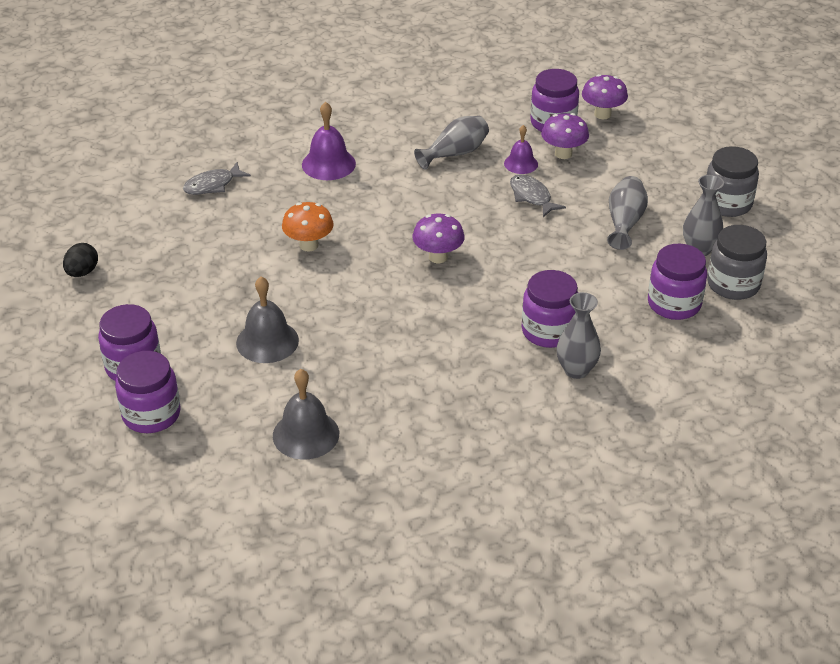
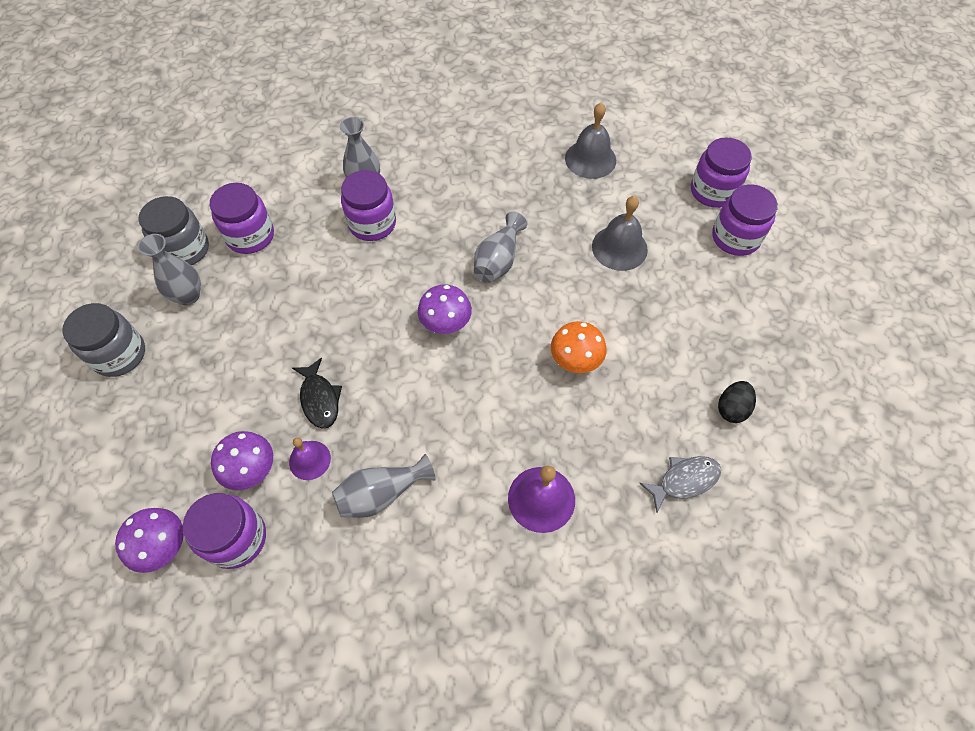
camera: 170 degrees left, 20 degrees up
(82, 272) = (809, 358): black egg -> black egg (731, 408)
(532, 197) = (319, 399): grey fish -> black fish
(624, 222) = (240, 343): grey vase -> grey vase (498, 260)

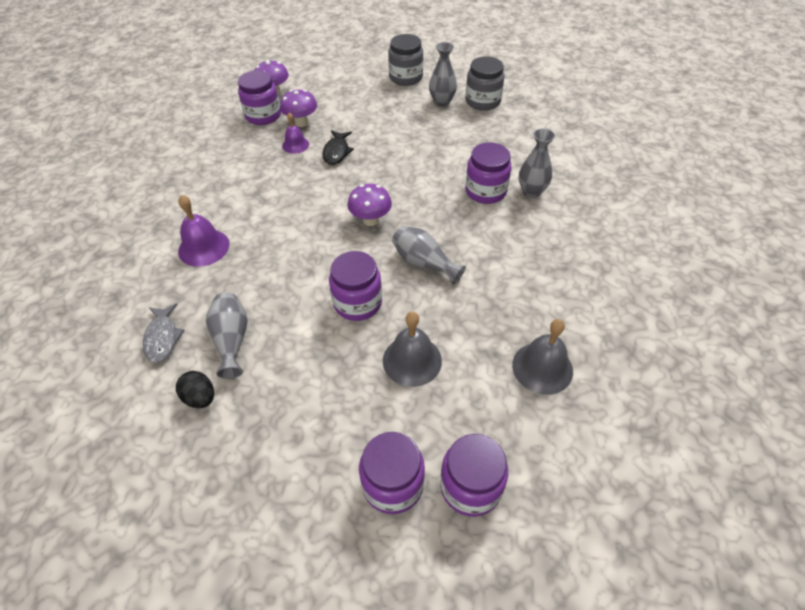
camera: 105 degrees right, 10 degrees down
(250, 236) = (488, 129): purple jar -> purple jar (357, 303)
(319, 399) = (336, 152): black fish -> black fish turned 75 degrees counterclockwise
(381, 493) = (255, 172): grey vase -> grey vase (232, 340)
(575, 361) = (302, 293): orange mushroom -> none

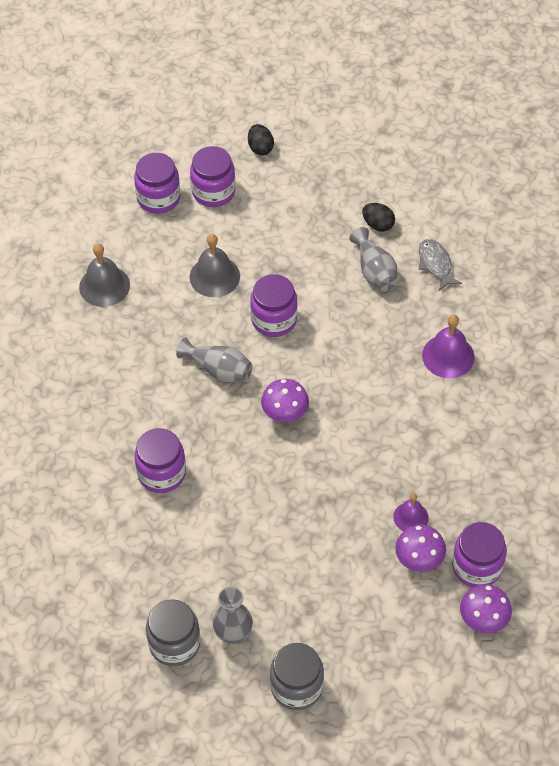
camera: 170 degrees right, 5 degrees up
(308, 556) = (260, 148): none -> black egg
(336, 152) = (354, 512): black fish -> none
(531, 192) = (108, 480): grey vase -> none

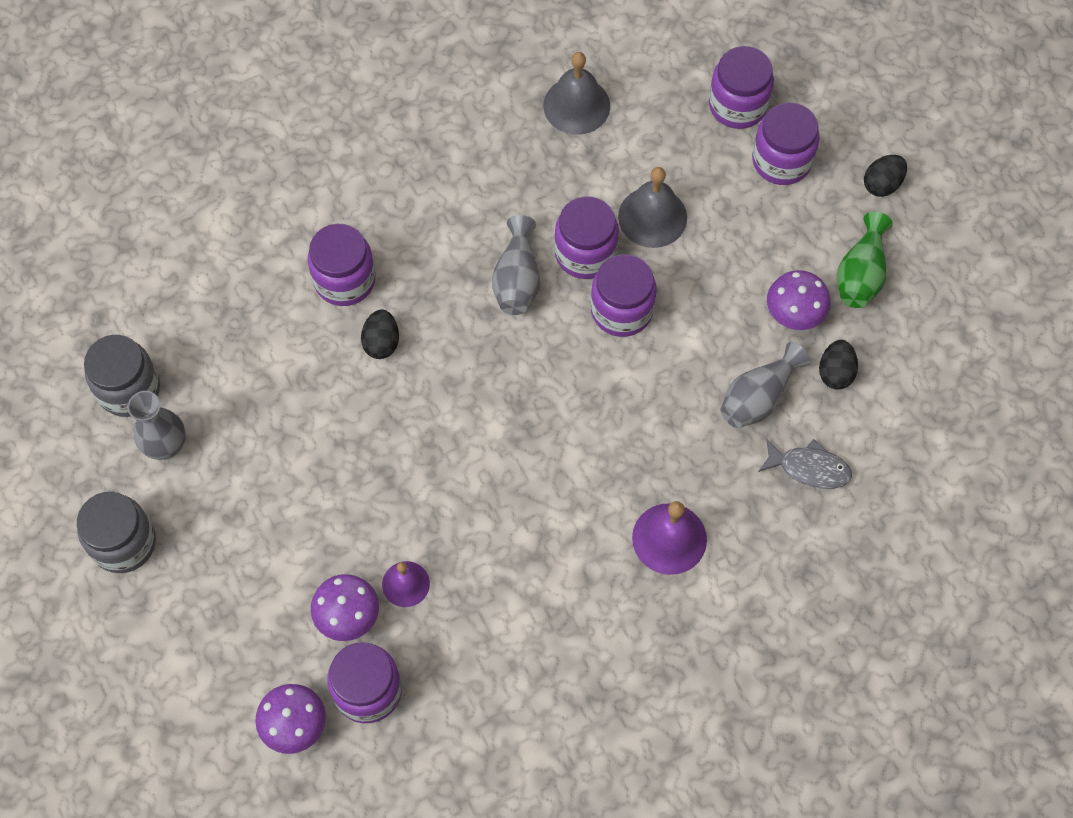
camera: 65 degrees right, 10 degrees up
(220, 324) = (585, 253): none -> purple jar
(223, 468) = (381, 342): none -> black egg
(285, 414) = (488, 379): purple mushroom -> purple mushroom (794, 315)
(317, 184) = (860, 274): none -> green vase
(436, 264) = (809, 468): grey fish -> grey fish turned 60 degrees clockwise

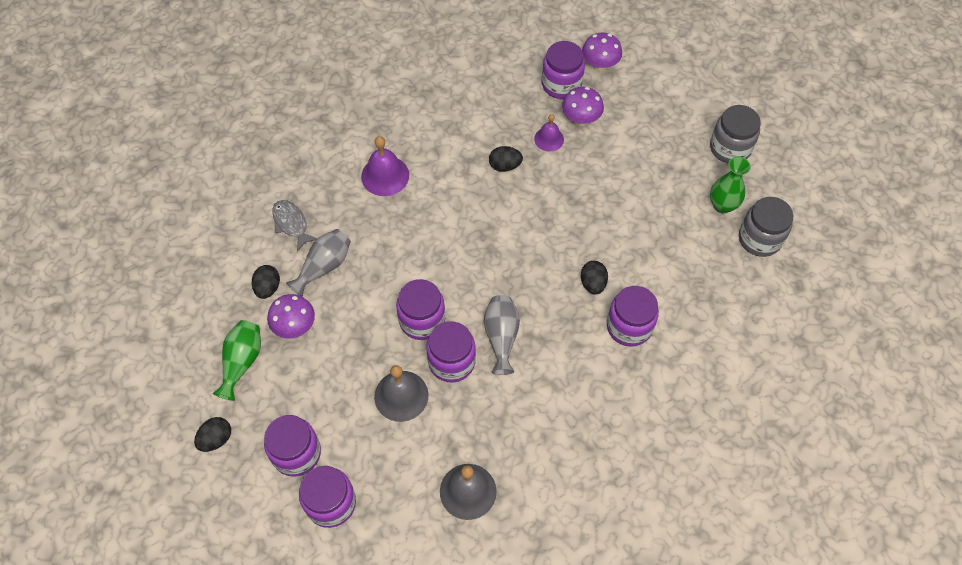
camera: 175 degrees right, 5 degrees down
(166, 446) = (722, 205): grey vase -> green vase
(482, 540) = (505, 166): none -> black egg
(809, 468) = (291, 224): grey fish -> grey fish turned 45 degrees clockwise

